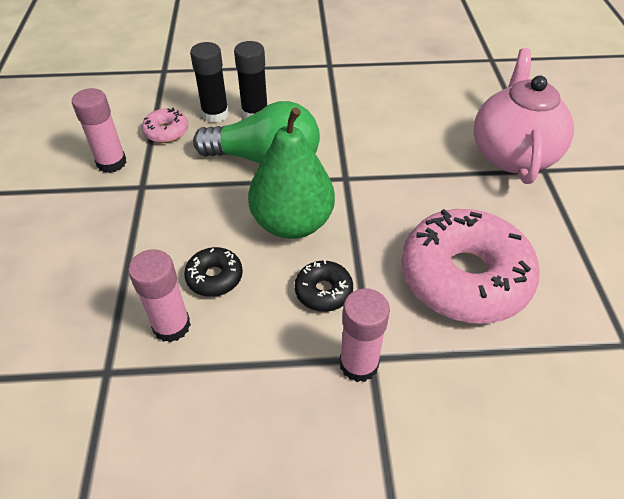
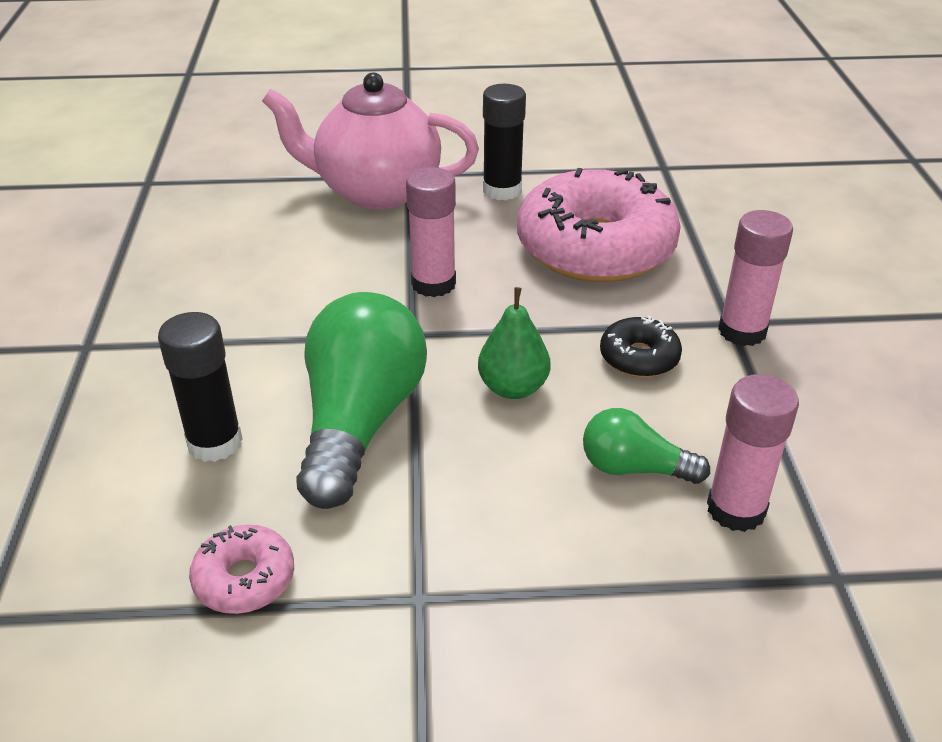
camera: 90 degrees left, 10 degrees down
(111, 163) = (338, 666): pink glue stick -> pink glue stick (433, 284)
(214, 277) = (634, 468): black donut -> green light bulb
(215, 114) = (202, 502): black glue stick -> black glue stick (502, 190)
(292, 223) = (513, 388): green pear -> green pear, size x0.55

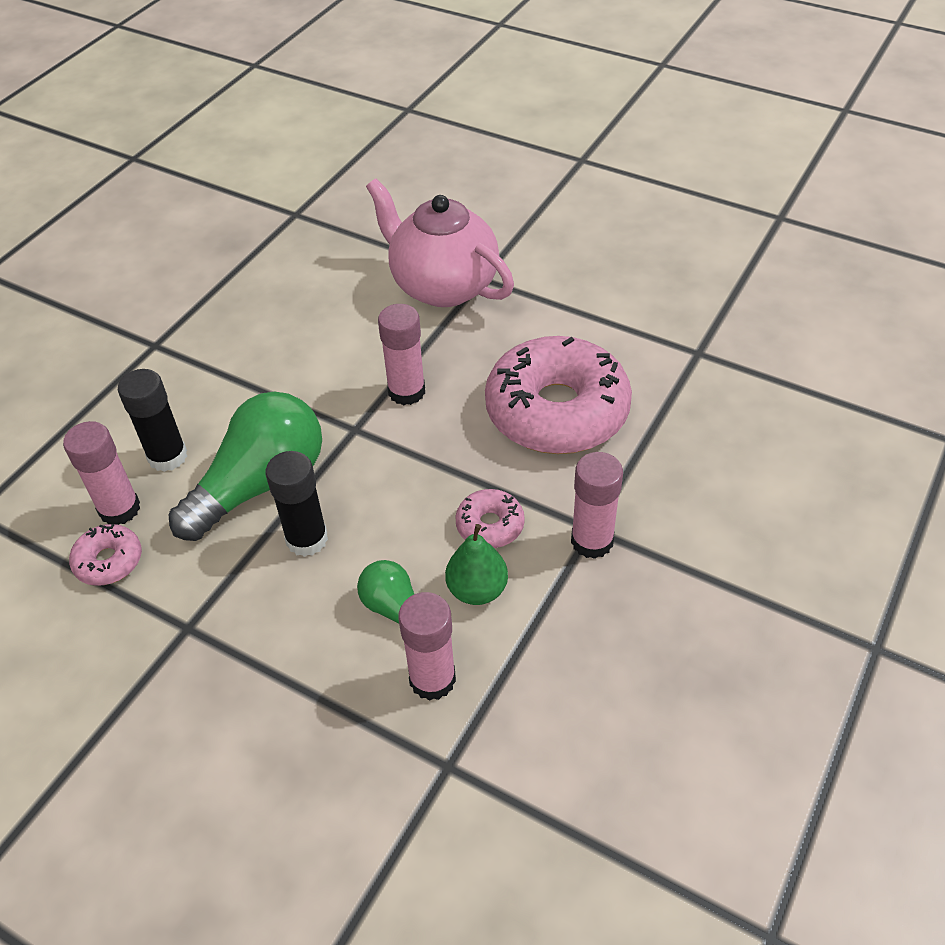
camera: 35 degrees right, 10 degrees up
(203, 519) = (119, 509): none -> pink glue stick
(502, 190) = (538, 323): black glue stick -> black glue stick (307, 539)
(513, 388) = (379, 507): green pear -> green pear (477, 590)
(639, 357) = (490, 525): black donut -> pink donut

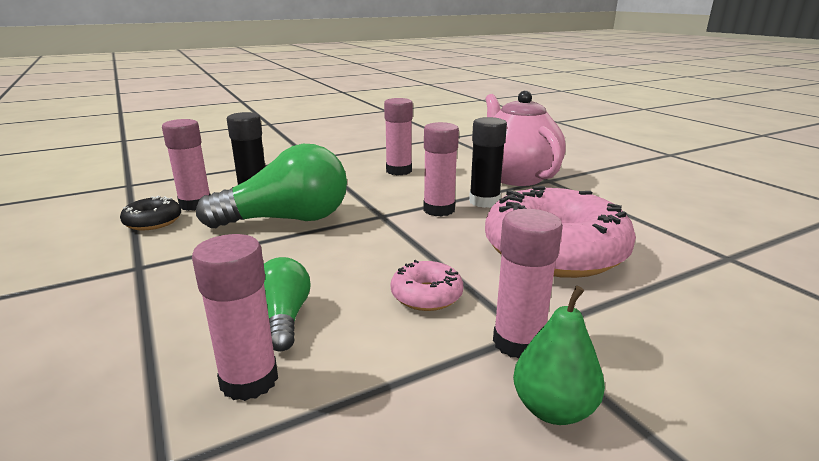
camera: 30 degrees right, 25 degrees down
(109, 561) = (153, 222): pink donut -> black donut
(299, 329) = (399, 171): none -> pink glue stick
(307, 539) = (278, 253): black glue stick -> black glue stick (484, 201)
(477, 590) = (368, 332): green pear -> green pear (553, 409)

